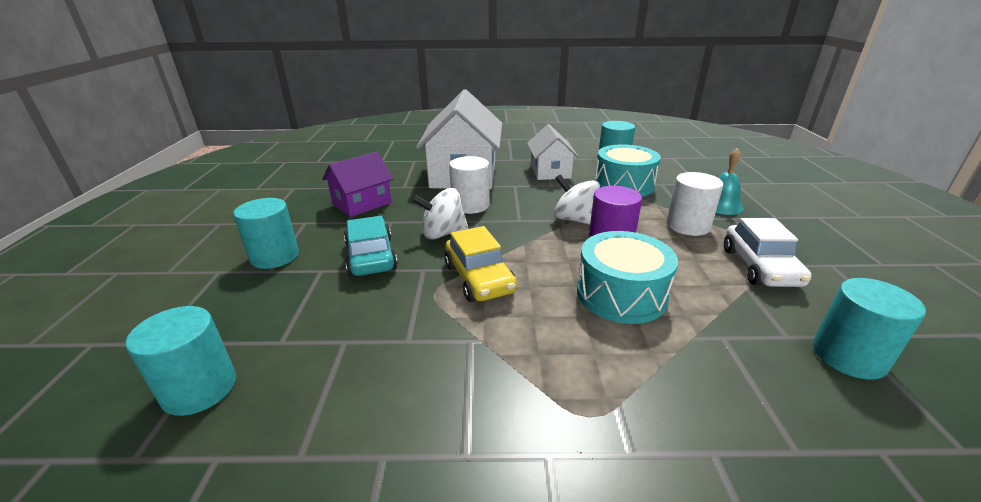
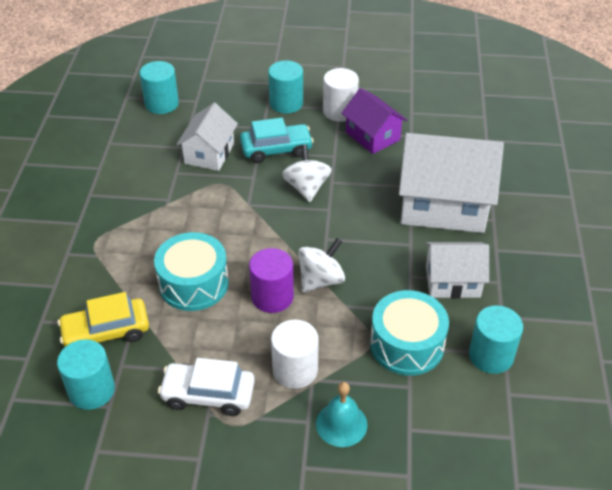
camera: 95 degrees right, 15 degrees up
(367, 311) = (209, 153): none -> white house
(470, 205) = (361, 207): white cylinder -> white cylinder (339, 111)
(479, 278) = (233, 206): yellow car -> yellow car (106, 332)

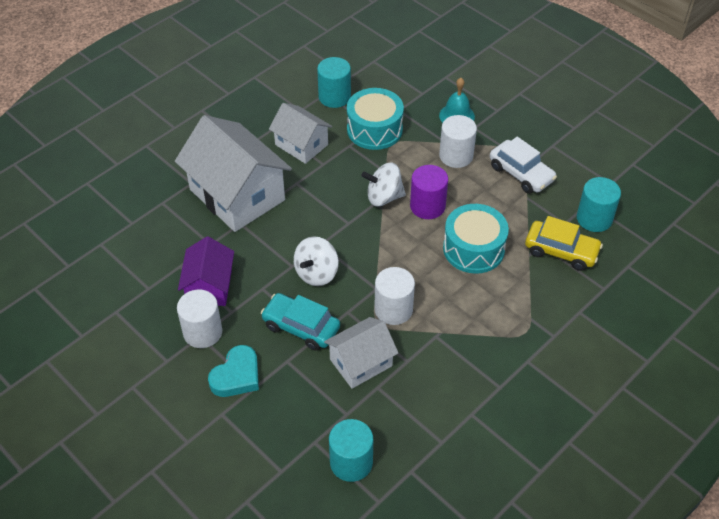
camera: 140 degrees left, 5 degrees up
(219, 198) = (393, 309): none -> white cylinder
(286, 103) = (237, 376): turquoise cylinder -> turquoise heart

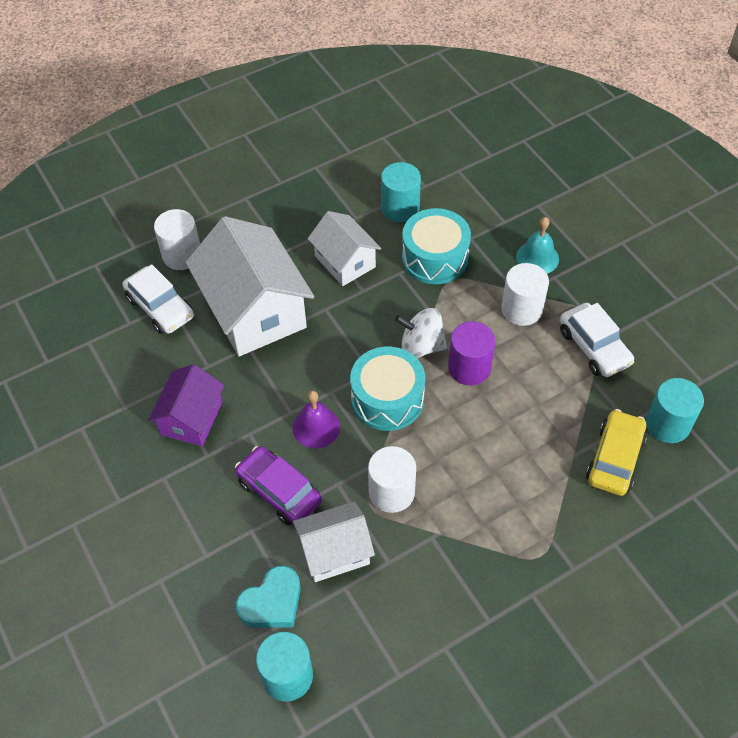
camera: 15 degrees right, 5 degrees up
(155, 206) = (160, 307): none -> white car
(202, 332) = (168, 473): white cylinder -> white cylinder (182, 255)
(237, 376) = (190, 536): turquoise heart -> turquoise heart (272, 602)
(301, 327) = (279, 491): turquoise car -> purple car
(316, 273) = (316, 427): white spinning top -> purple bell
(473, 249) = (508, 434): turquoise drum -> turquoise drum (387, 399)
(561, 251) = (614, 459): yellow car -> yellow car turned 105 degrees counterclockwise

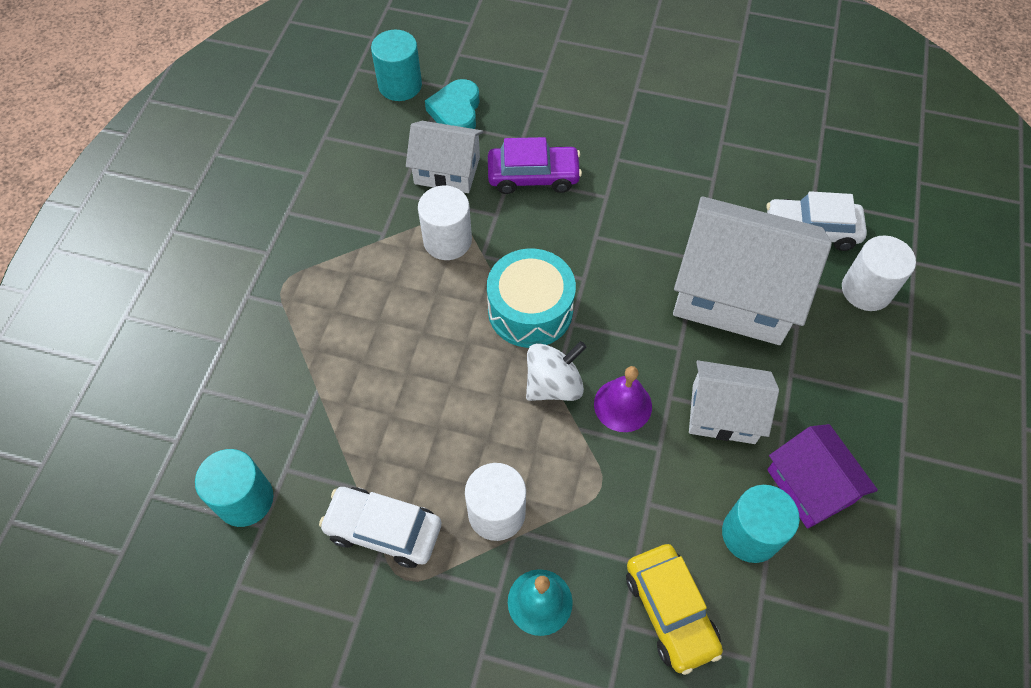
camera: 135 degrees right, 5 degrees up
(191, 418) = (662, 172): purple house -> purple house (810, 486)
(316, 427) = (561, 241): purple bell -> purple bell (623, 405)
(334, 551) = (447, 170): white house -> white house turned 75 degrees clockwise
(435, 258) = (645, 499): turquoise drum -> none
(469, 368) = (488, 400): purple cylinder -> none
(614, 459) = (276, 419): yellow car -> yellow car (670, 611)

